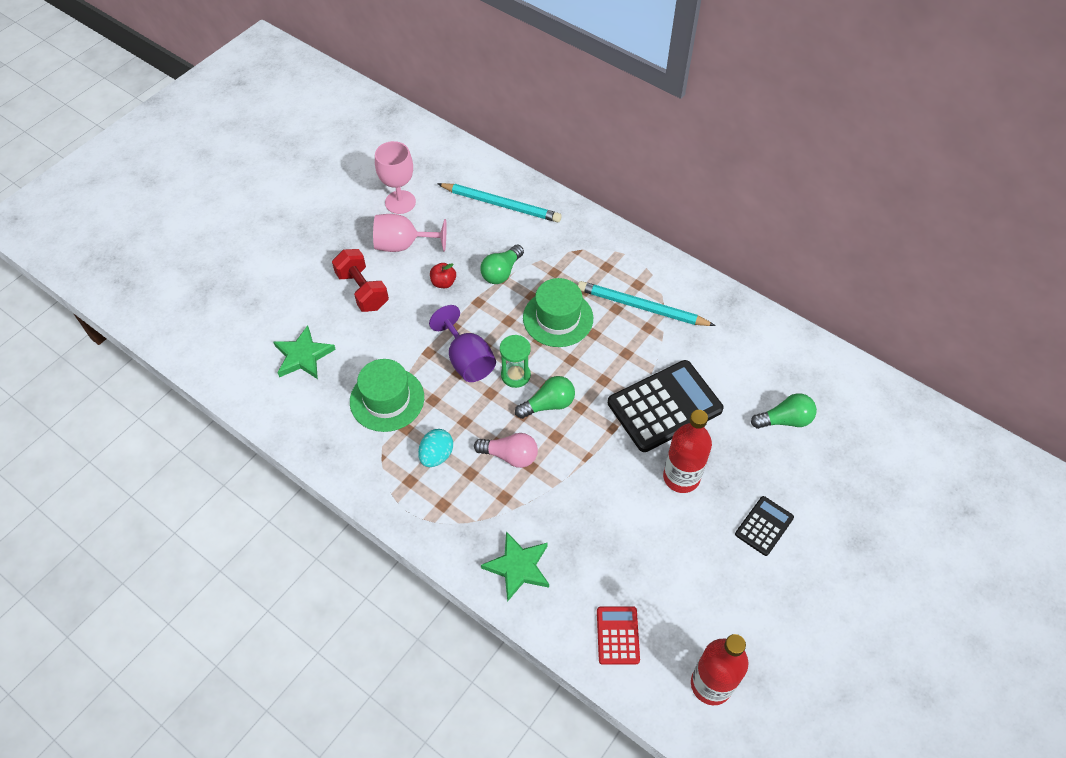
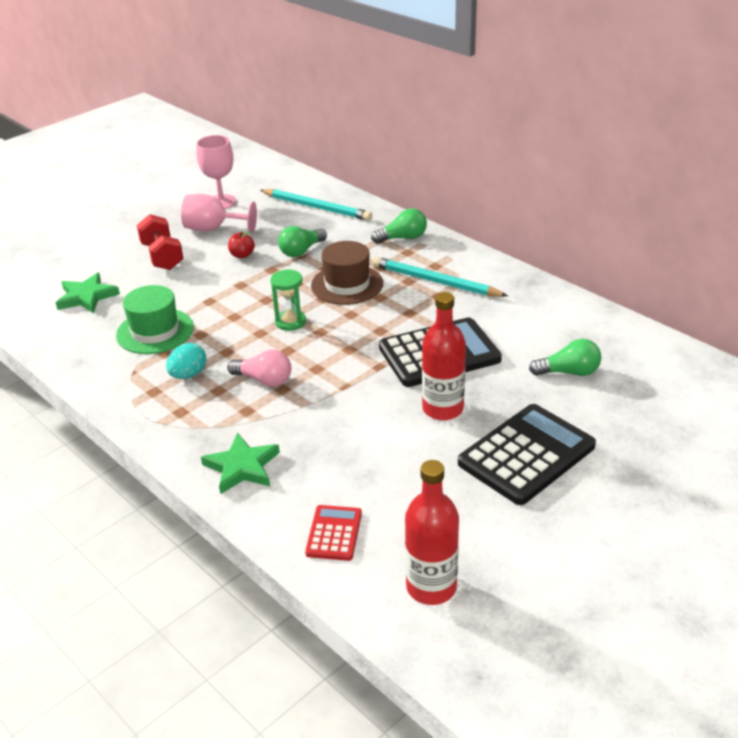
camera: 10 degrees right, 20 degrees down
(467, 360) = (245, 308): purple goblet -> none
(548, 404) = (317, 345): green light bulb -> green light bulb (402, 238)
(558, 318) = (347, 284): green hat -> brown hat
(764, 526) = (526, 455): black calculator -> black calculator, size x1.96

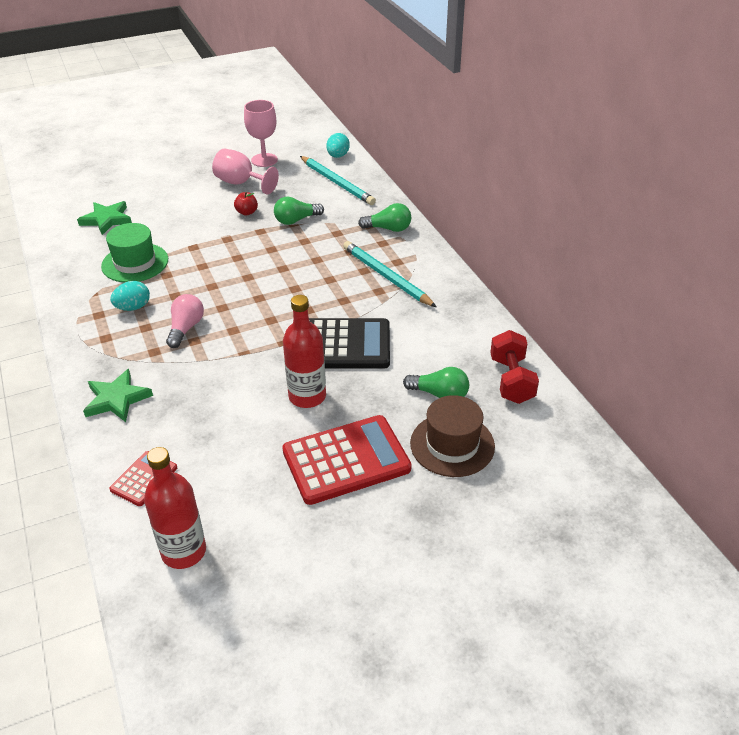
camera: 20 degrees right, 5 degrees up
(162, 256) = (185, 198): red dumbbell -> red dumbbell (511, 380)
(264, 380) = (186, 328): pink light bulb -> pink light bulb turned 120 degrees counterclockwise
(290, 322) = (242, 282): green hourglass -> none
(298, 182) = (338, 156): none -> turquoise egg
(347, 284) = (311, 260): brown hat -> brown hat (452, 445)
(526, 455) = (346, 460): black calculator -> red calculator

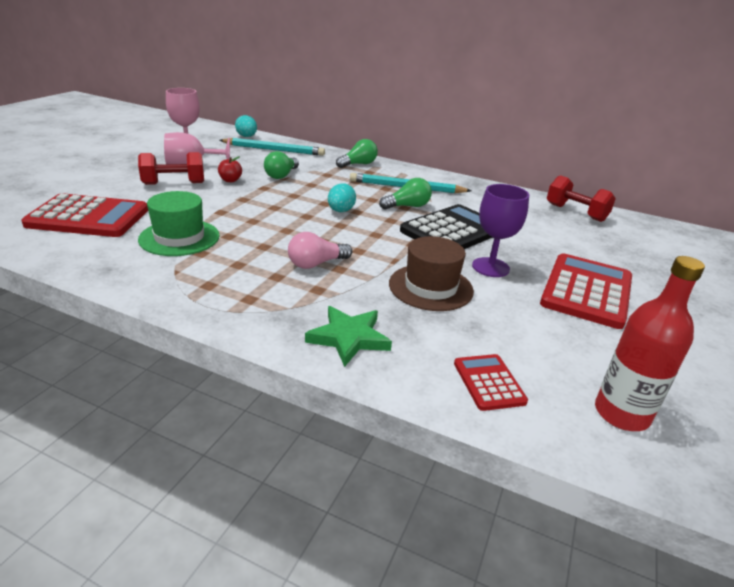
camera: 45 degrees left, 10 degrees down
(106, 220) = (88, 217): green star -> red calculator
(133, 307) = (237, 267): turquoise egg -> turquoise egg (341, 211)
(186, 328) = (316, 264): pink light bulb -> pink light bulb turned 90 degrees counterclockwise
(201, 202) = (174, 183): none -> red dumbbell
(307, 396) = (490, 267): red bottle -> purple goblet
(439, 394) = (558, 233): green light bulb -> green light bulb (407, 206)
(452, 445) = (616, 255): brown hat -> brown hat (430, 287)

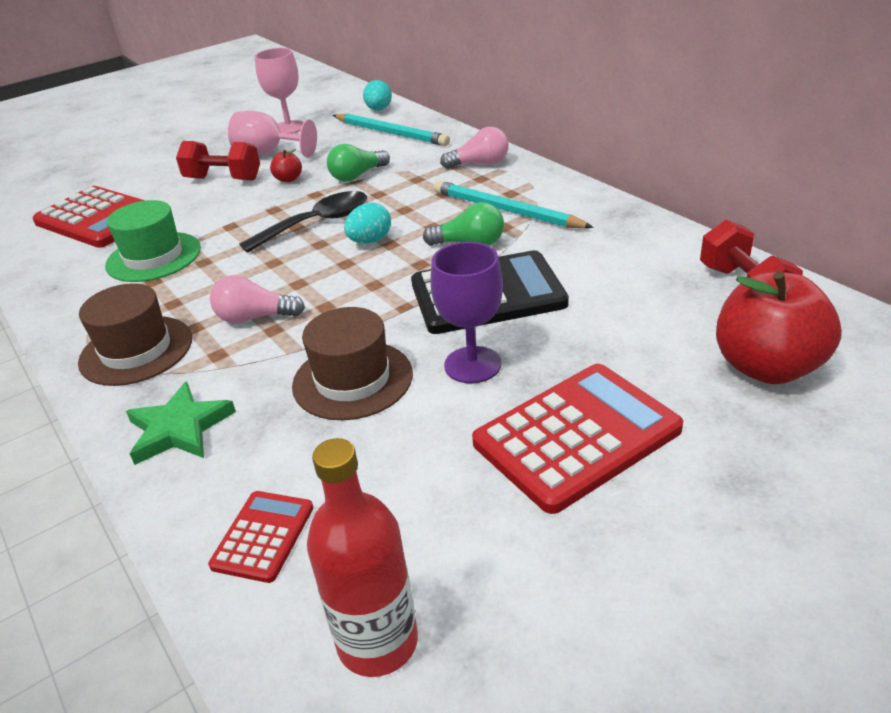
camera: 35 degrees right, 5 degrees up
(247, 298) = (136, 350): none -> brown hat
(288, 204) = (317, 223): none -> black spoon
(358, 164) = (480, 164): green light bulb -> pink light bulb
(628, 245) = (767, 367): none -> red apple

